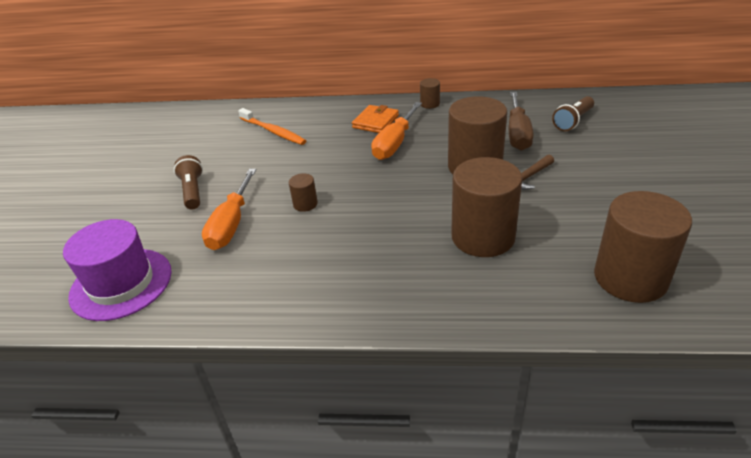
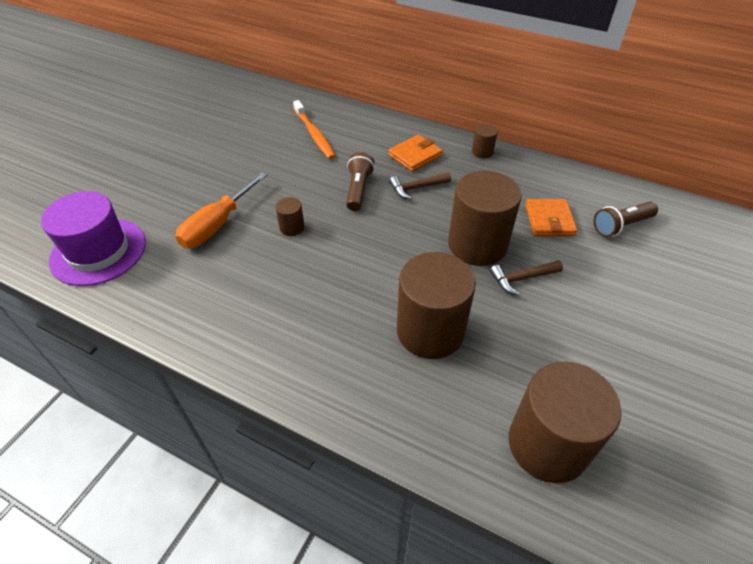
camera: 20 degrees right, 10 degrees up
(193, 191) = (208, 177): brown flashlight -> brown flashlight (358, 189)
(394, 143) = (416, 188): orange screwdriver -> brown hammer
(517, 133) = (549, 220): brown screwdriver -> orange wallet

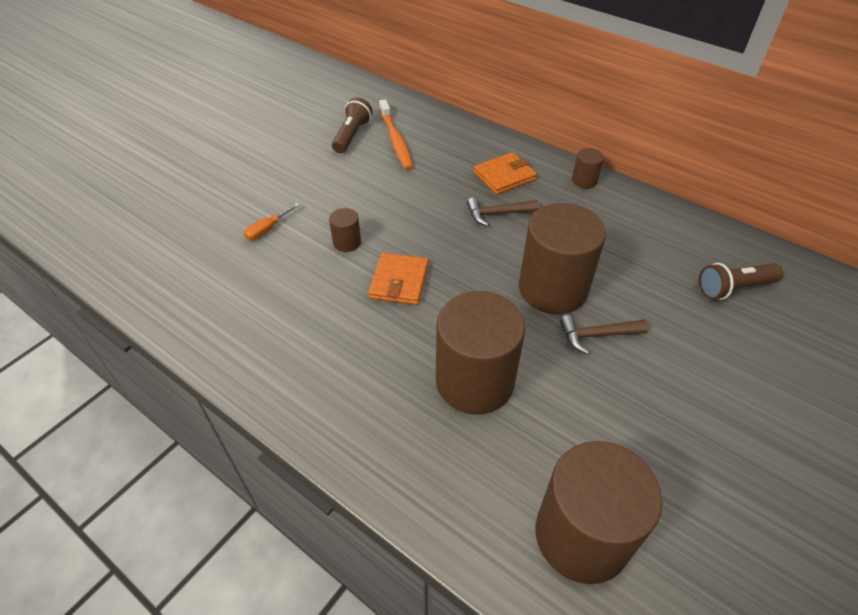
camera: 10 degrees right, 0 degrees up
(98, 251) = (138, 243): purple hat -> none
(217, 225) = (267, 229): orange screwdriver -> orange screwdriver, size x0.49
(358, 189) = (431, 208): brown flashlight -> brown flashlight (352, 135)
(549, 220) = (646, 270): orange wallet -> orange wallet (399, 281)

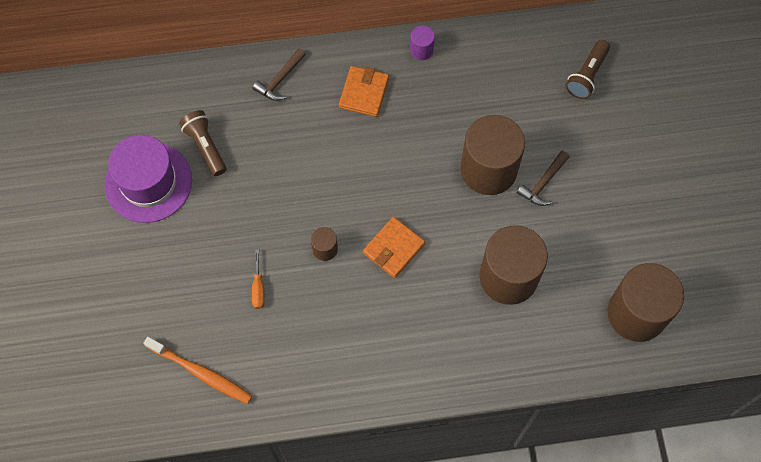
camera: 45 degrees left, 20 degrees up
(291, 129) = (148, 182): none -> purple hat
(396, 140) = (246, 123): orange toothbrush -> orange toothbrush (201, 373)
(399, 281) = (394, 248): orange wallet -> orange wallet turned 75 degrees clockwise
(497, 214) = (395, 134): brown hammer -> brown hammer (280, 80)
(584, 180) = (421, 50): brown cylinder -> purple cylinder

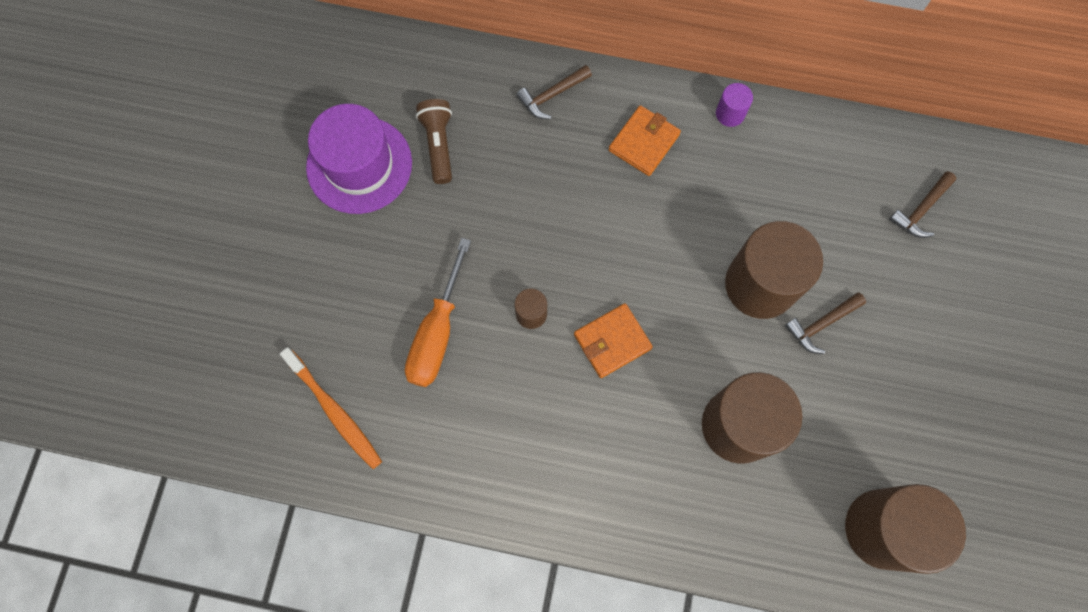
camera: 20 degrees right, 5 degrees up
(258, 288) = (437, 333): orange screwdriver -> orange screwdriver, size x2.05
(587, 75) = (921, 210): brown flashlight -> brown hammer

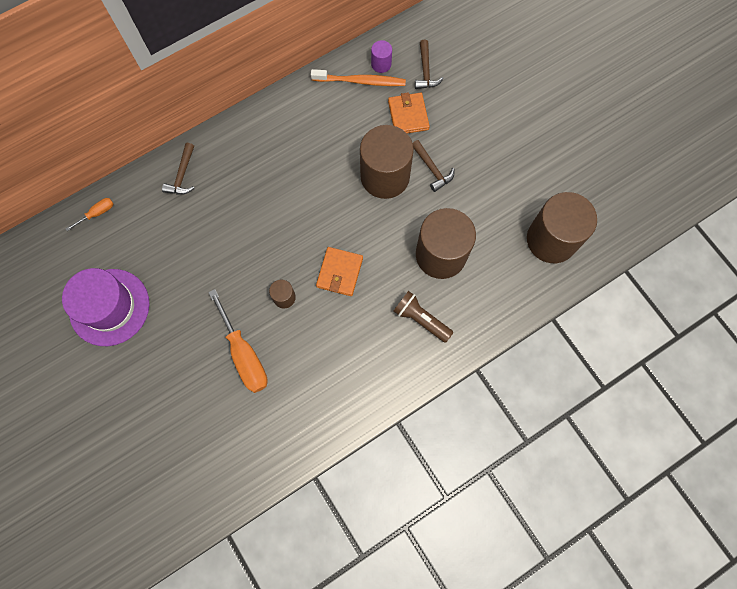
camera: 45 degrees left, 0 degrees up
(335, 412) = (229, 447): orange toothbrush -> orange toothbrush (361, 81)
(435, 61) = (97, 213): none -> orange screwdriver
(439, 145) = (145, 256): brown flashlight -> brown flashlight (420, 319)
(644, 142) = (256, 157): orange wallet -> orange wallet (408, 115)
(730, 114) = (287, 103): purple cylinder -> purple cylinder (381, 64)
(821, 324) = (432, 169): brown hammer -> brown hammer turned 45 degrees counterclockwise

